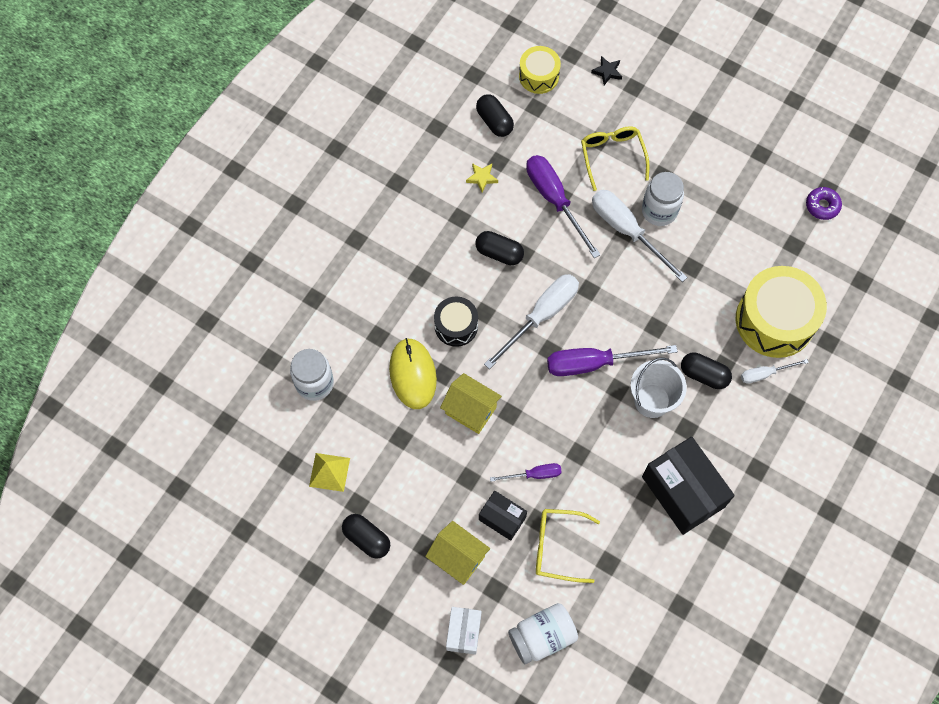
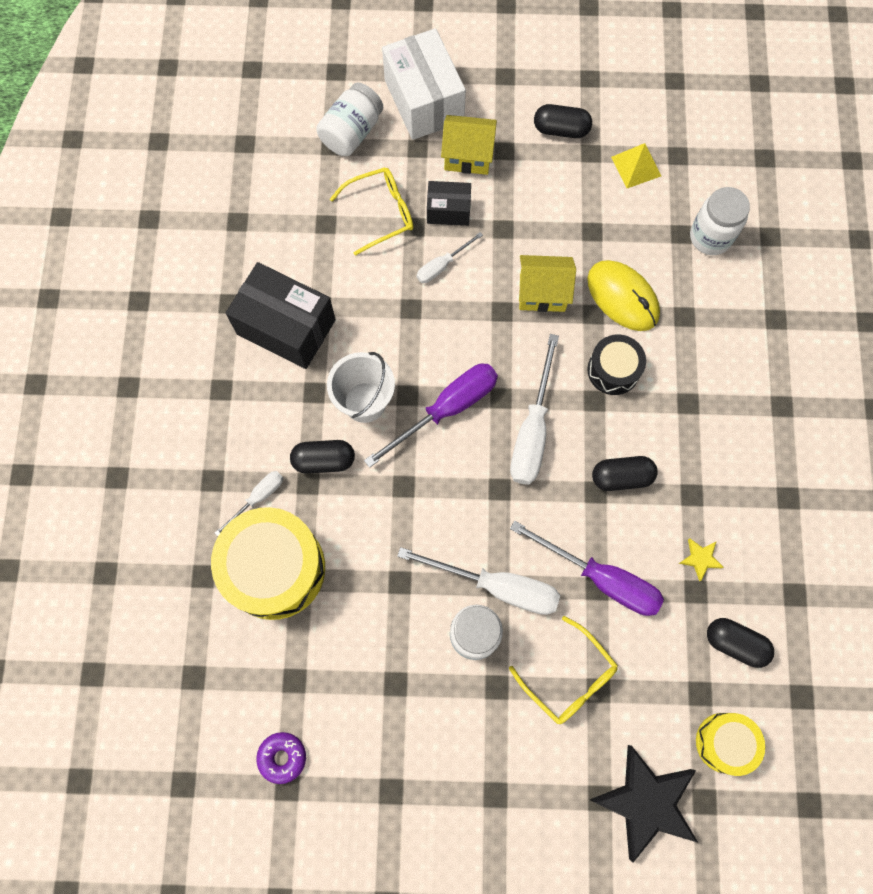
camera: 150 degrees right, 5 degrees up
(464, 632) = (424, 101): white box -> white box, size x1.85
(534, 475) = (442, 265): purple screwdriver -> white screwdriver
(607, 72) = (645, 802): black star -> black star, size x2.35

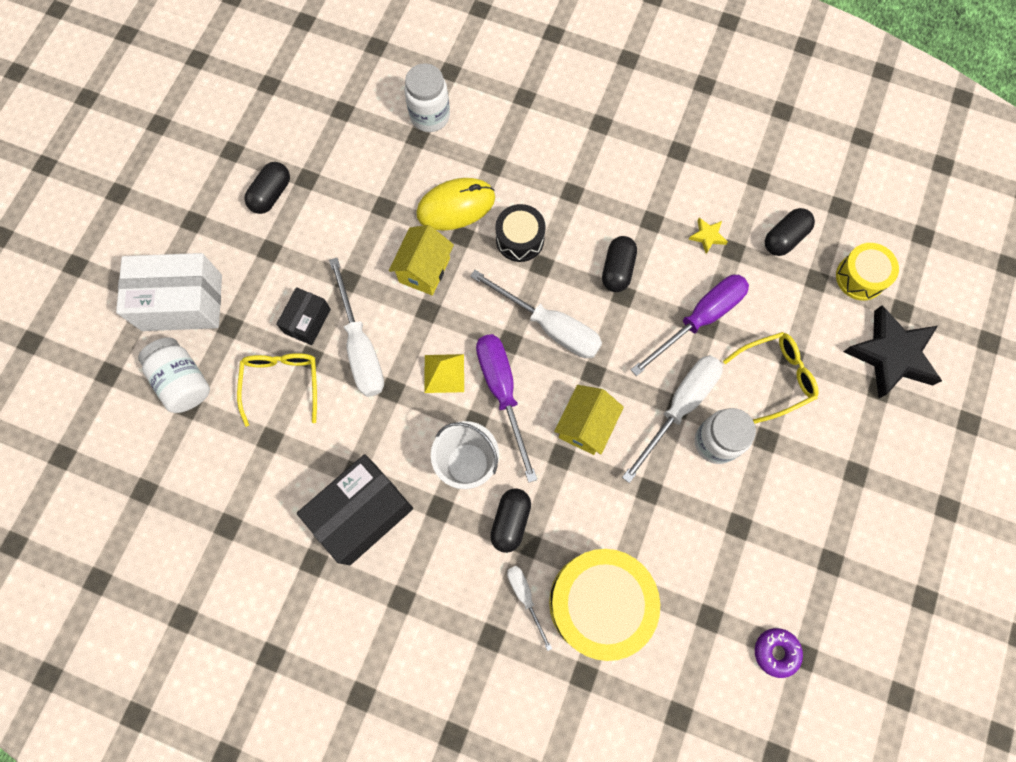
camera: 70 degrees left, 0 degrees up
(442, 265) = (360, 346): white screwdriver -> white screwdriver, size x1.87
(468, 156) = (260, 284): yellow house -> yellow house (586, 426)
(636, 166) = (337, 147): yellow pyramid -> yellow pyramid (444, 373)

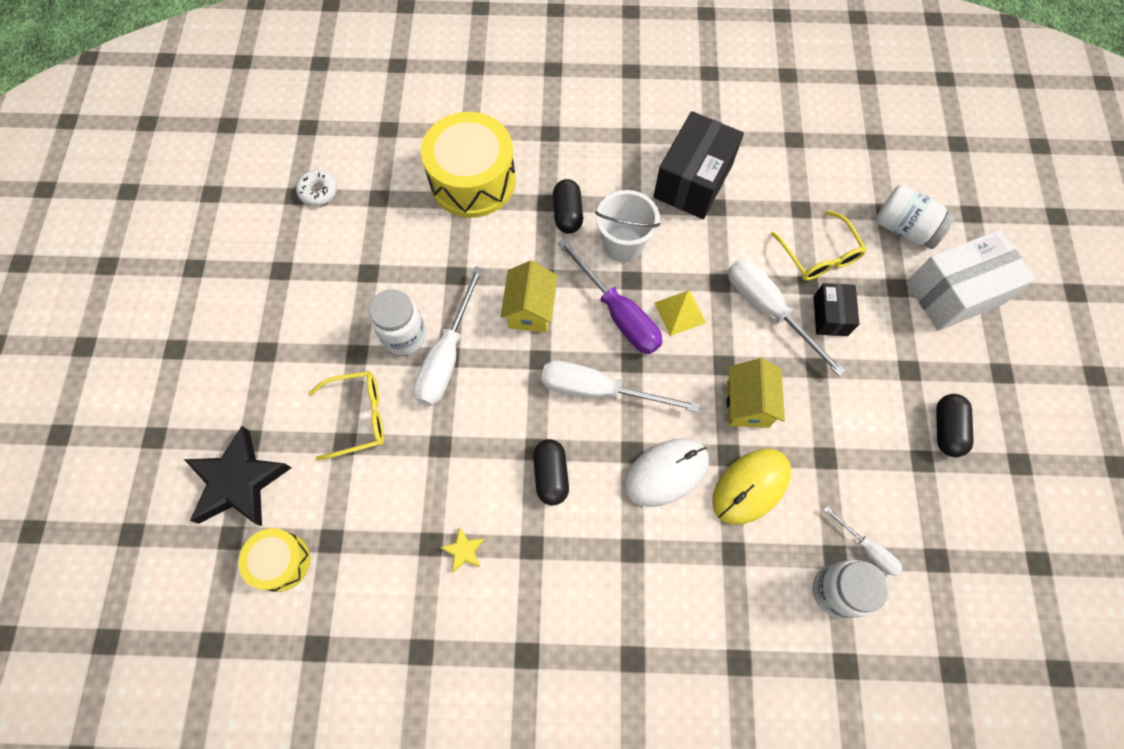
camera: 160 degrees right, 5 degrees down
(520, 239) = (666, 472): black drum -> white mouse
(525, 597) = (534, 166): white screwdriver -> white screwdriver (867, 548)
(699, 319) = (449, 450): purple screwdriver -> none
(775, 377) = (358, 417): yellow glasses -> yellow glasses turned 150 degrees counterclockwise
(776, 652) = (318, 191): purple donut -> white donut
(784, 238) = (375, 580): black capsule -> none

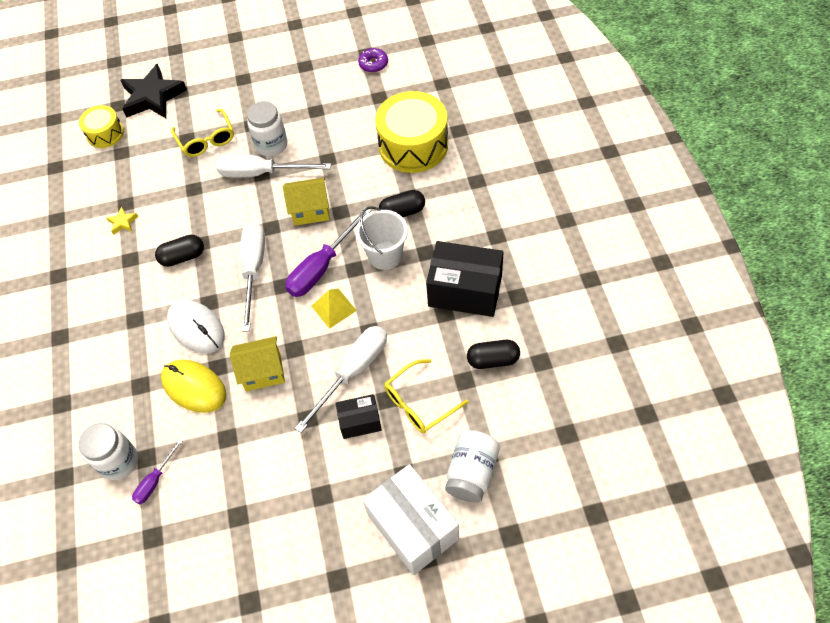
camera: 80 degrees right, 10 degrees down
(318, 191) = (373, 64): white donut -> purple donut
(867, 548) = (155, 480): white screwdriver -> purple screwdriver
(946, 429) = (270, 533): black capsule -> black capsule (493, 360)

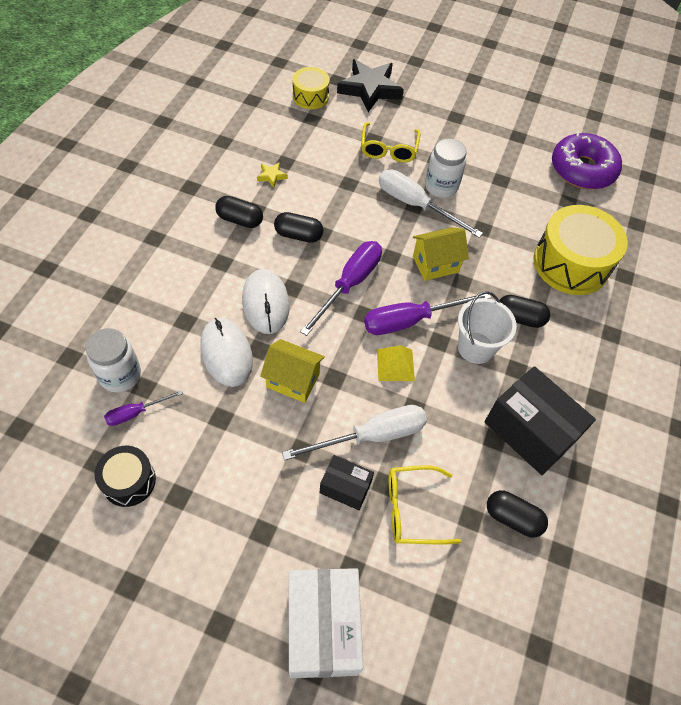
camera: 25 degrees right, 0 degrees up
(123, 275) = (240, 220): none -> black capsule
(190, 533) = (129, 481): none -> black drum
(194, 387) = (226, 353): yellow mouse -> white mouse
(254, 270) = (349, 284): white screwdriver -> purple screwdriver
(310, 211) = (435, 264): yellow house -> yellow house turned 45 degrees counterclockwise
(373, 64) = (582, 169): purple donut -> purple donut, size x2.13
(471, 473) = (416, 617): white jar -> none

